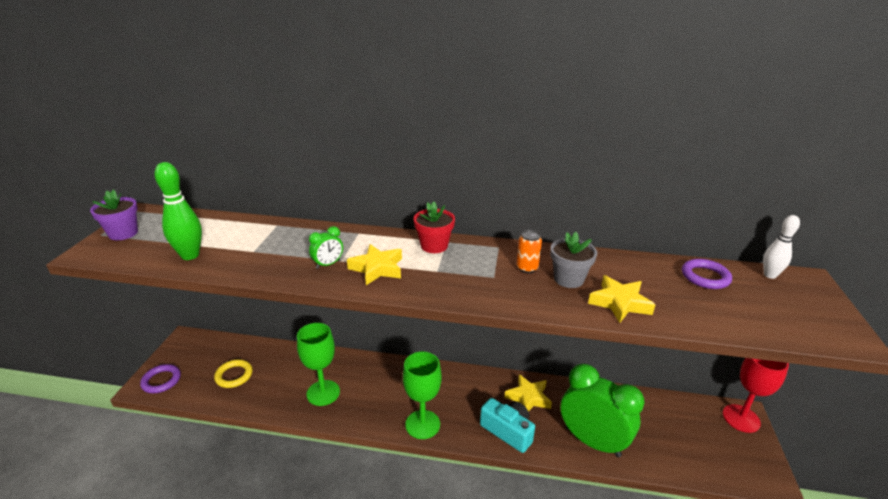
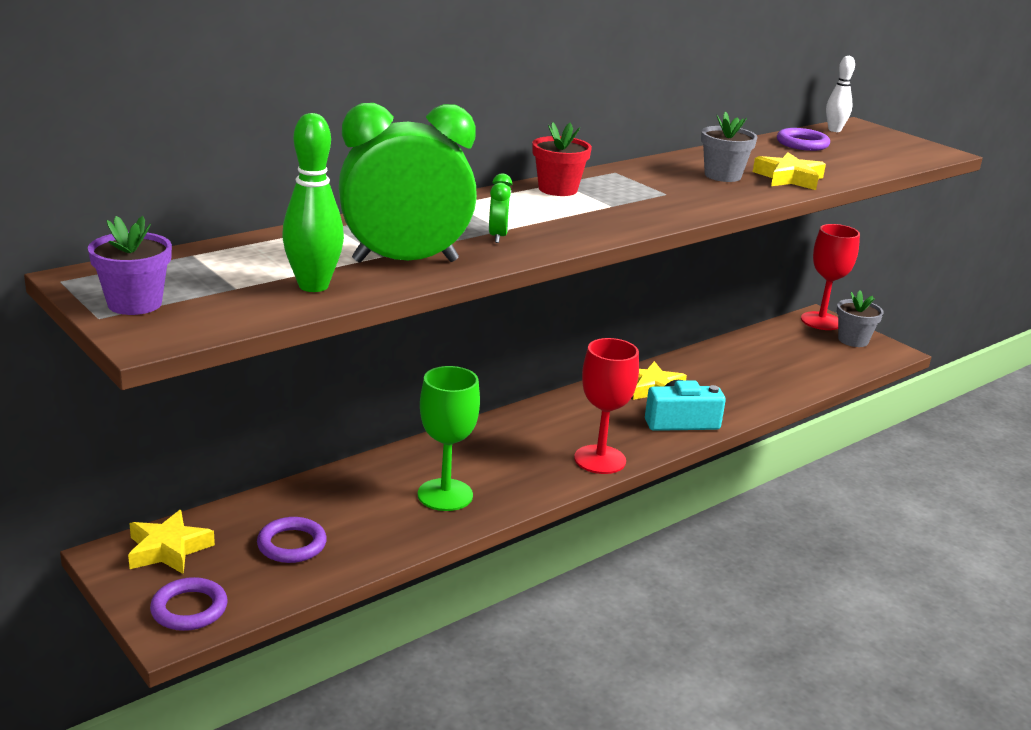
camera: 50 degrees left, 5 degrees down
(234, 375) = (292, 544): yellow ring -> purple ring
(377, 268) = (554, 223): yellow star -> yellow star (168, 549)
(422, 424) = (600, 460): green goblet -> red goblet
(527, 268) = (675, 179): orange can -> none
(592, 441) = (753, 392): green clock -> green clock (405, 261)
(746, 449) = (853, 340): none -> grey flower pot

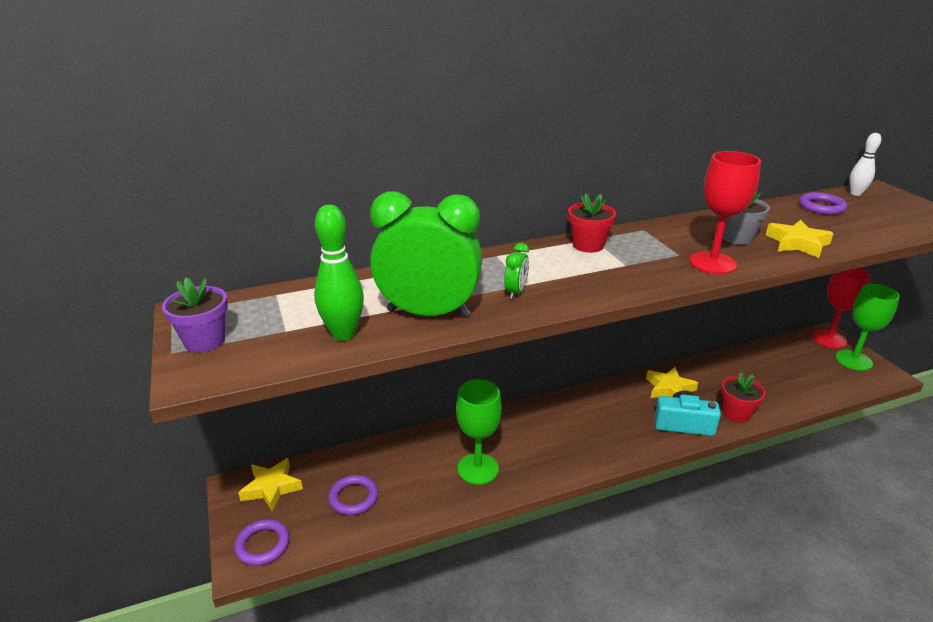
camera: 20 degrees right, 5 degrees up
(600, 460) = (607, 452): red goblet -> red goblet (712, 263)
(737, 405) = (736, 413): none -> red flower pot
(853, 340) = (853, 360): grey flower pot -> green goblet

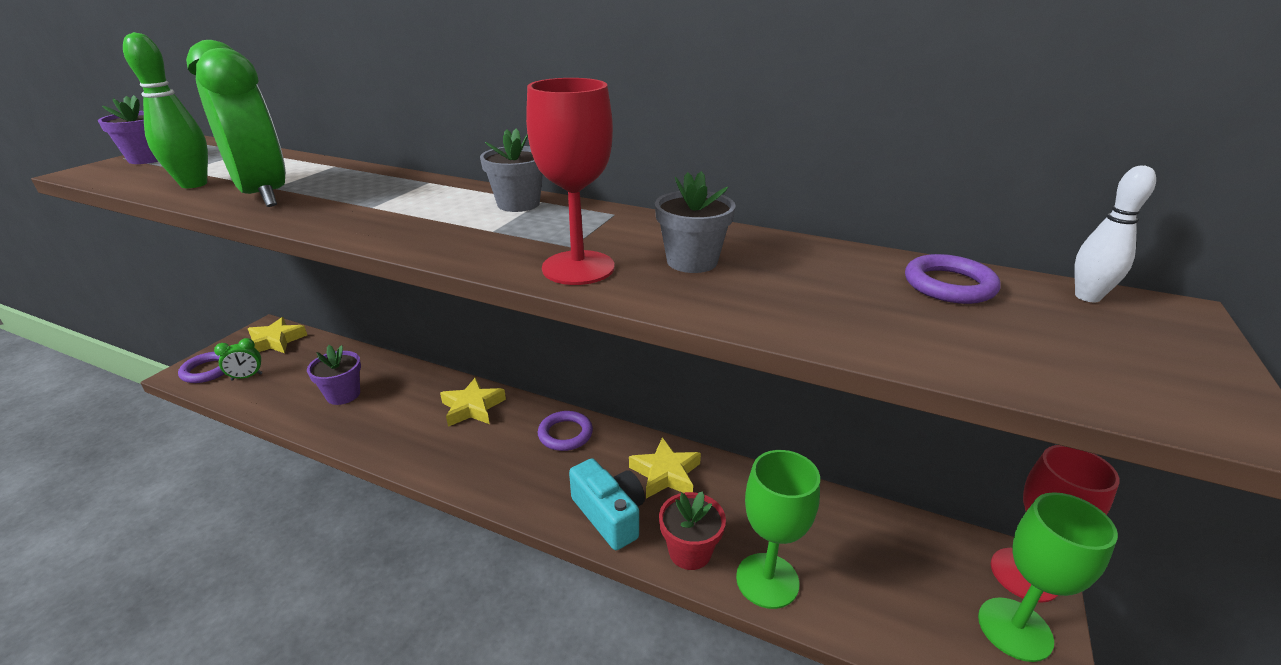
camera: 45 degrees right, 0 degrees up
(353, 497) = (292, 378): purple ring -> purple ring (565, 434)
(419, 478) = (343, 395): none -> purple flower pot
(478, 469) = (385, 417): green goblet -> green goblet (767, 580)
(515, 292) = (350, 209): green clock -> green clock (247, 377)
(588, 245) = (518, 204): red flower pot -> grey flower pot
(797, 243) = (755, 301): yellow star -> yellow star (472, 407)

